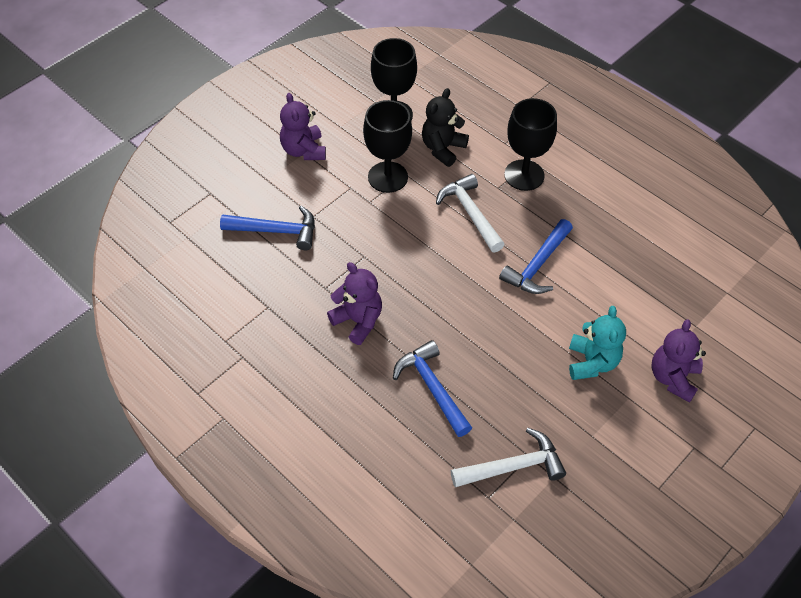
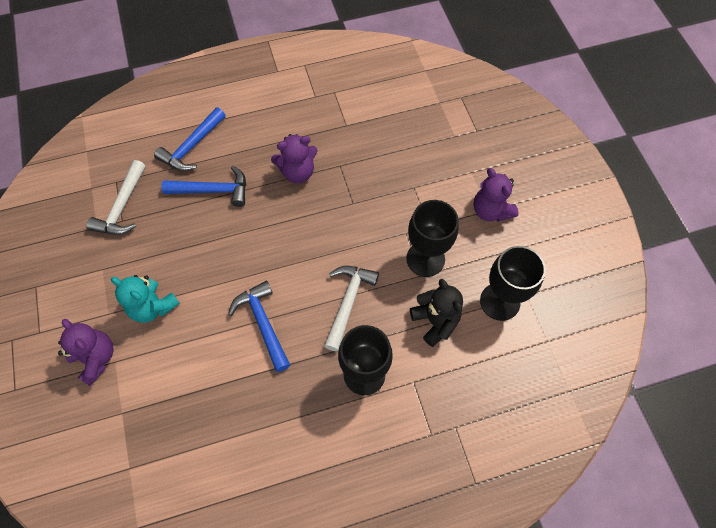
camera: 120 degrees right, 10 degrees up
(276, 231) = (413, 157): blue hammer -> blue hammer (192, 146)
(304, 150) = (490, 210): purple teddy bear -> purple teddy bear turned 135 degrees counterclockwise
(470, 213) = (348, 302): white hammer -> white hammer turned 75 degrees counterclockwise

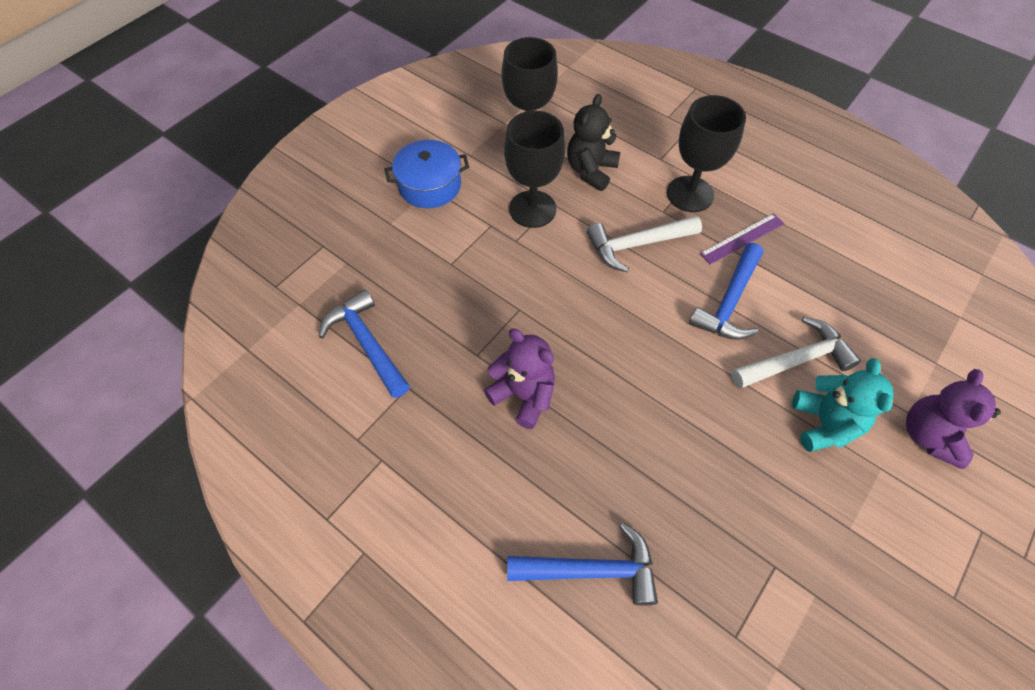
camera: 125 degrees left, 5 degrees down
(122, 207) = (759, 586): white hammer -> white hammer (795, 360)
(213, 190) = (632, 479): blue hammer -> blue hammer (367, 343)
(300, 376) = (742, 238): none -> purple ruler
(490, 210) = (430, 185): purple teddy bear -> blue pot

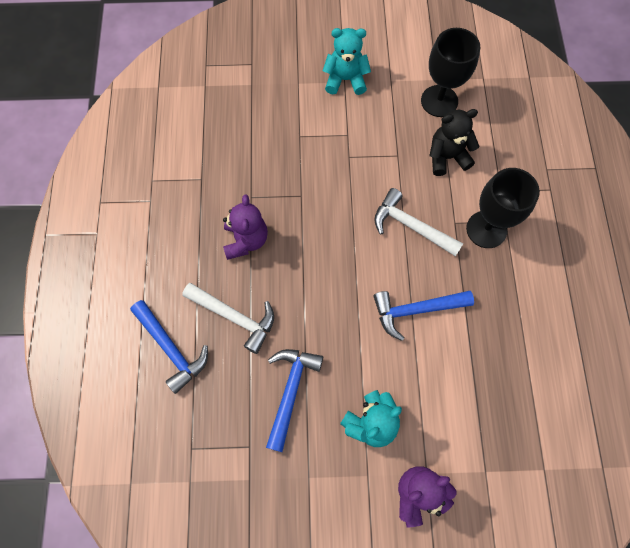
camera: 50 degrees right, 10 degrees up
(367, 343) = (210, 138): blue hammer -> blue hammer (290, 391)
(430, 185) = (345, 80): blue pot -> turquoise teddy bear
(532, 209) = (382, 148): black goblet -> none
(742, 238) = (478, 286): purple ruler -> none
(795, 360) = (405, 378): white hammer -> white hammer (234, 317)

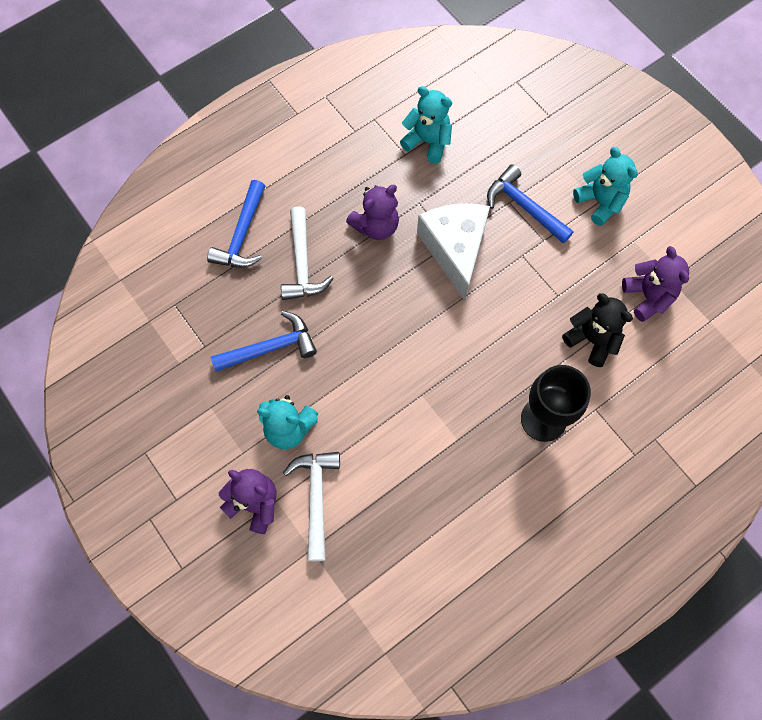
camera: 55 degrees right, 0 degrees up
(204, 156) = (427, 142): none -> turquoise teddy bear
(309, 198) = (455, 249): none -> white cheese
(411, 226) = (494, 351): white hammer -> white hammer (316, 498)
(416, 310) = (416, 404): blue hammer -> blue hammer (524, 206)
(439, 101) = (648, 296): black goblet -> purple teddy bear

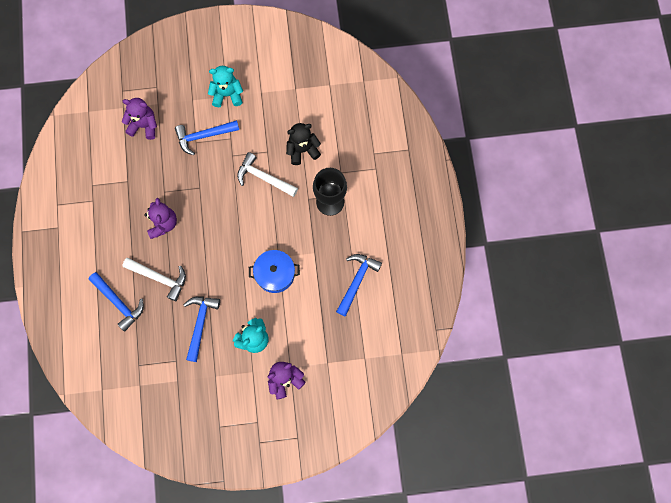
camera: 60 degrees left, 5 degrees up
(316, 498) = (301, 345): white hammer -> white hammer (264, 177)
(395, 404) = (275, 274): none -> blue pot
(427, 142) = (128, 163): turquoise teddy bear -> none
(453, 524) = (357, 281): none -> blue hammer
(455, 249) = (205, 189): white cheese -> none
(648, 296) = (297, 106): purple teddy bear -> purple teddy bear (144, 125)

